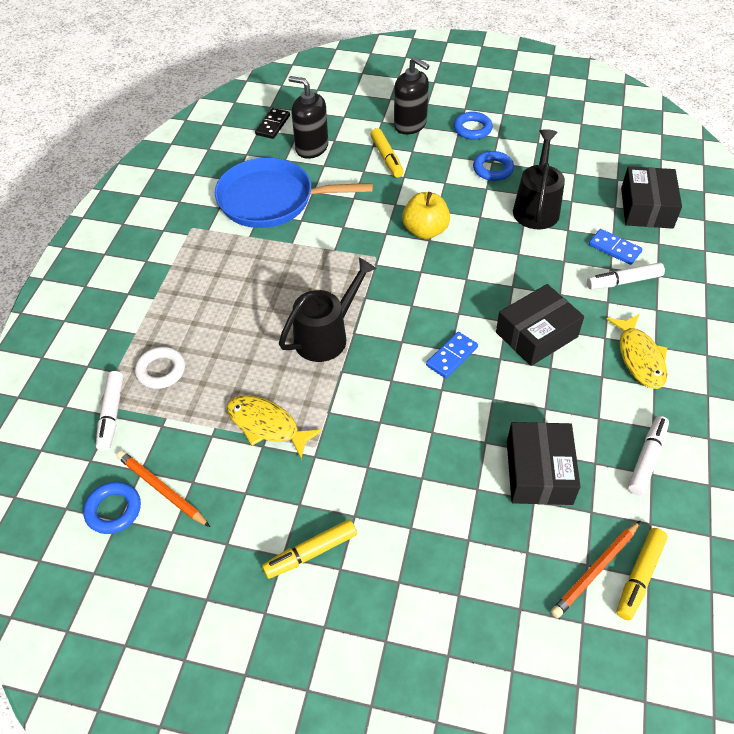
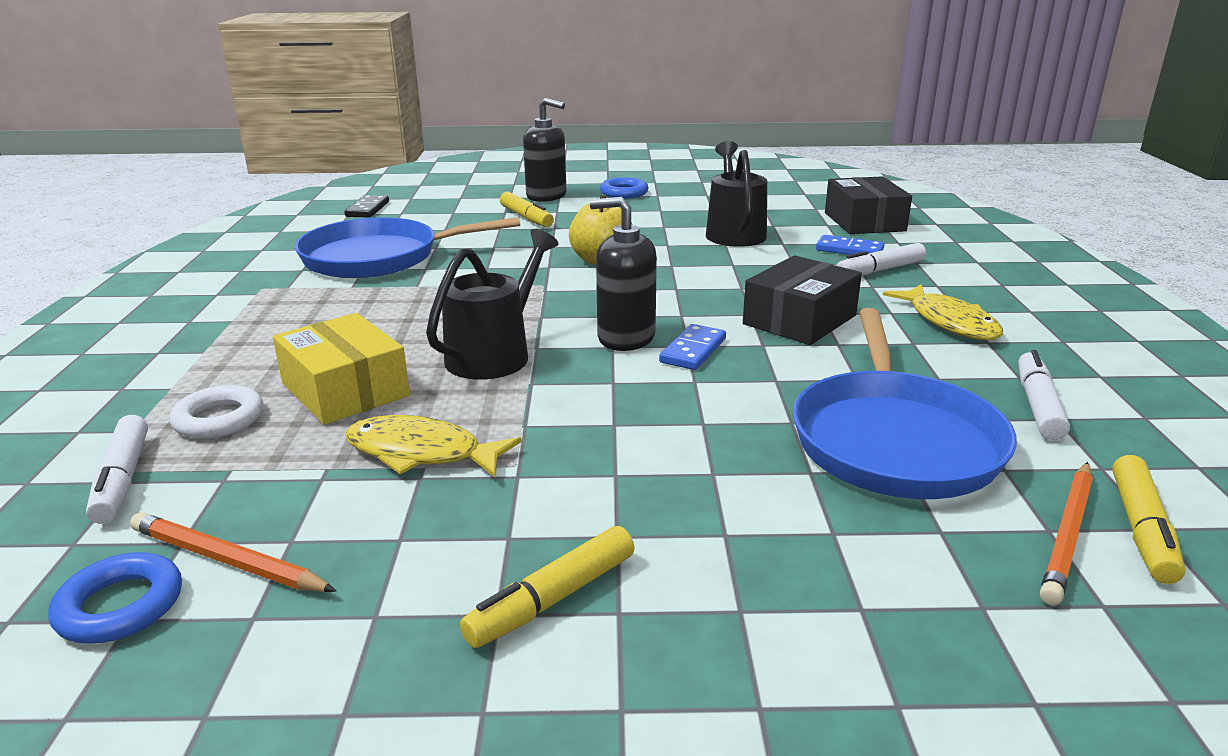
camera: 15 degrees left, 25 degrees down
(232, 356) = (345, 390): none -> yellow box
(311, 148) = (424, 219): black soap dispenser -> black soap dispenser (625, 337)
(493, 169) = (664, 214): blue ring -> none
(539, 472) = (894, 440): black box -> blue pan

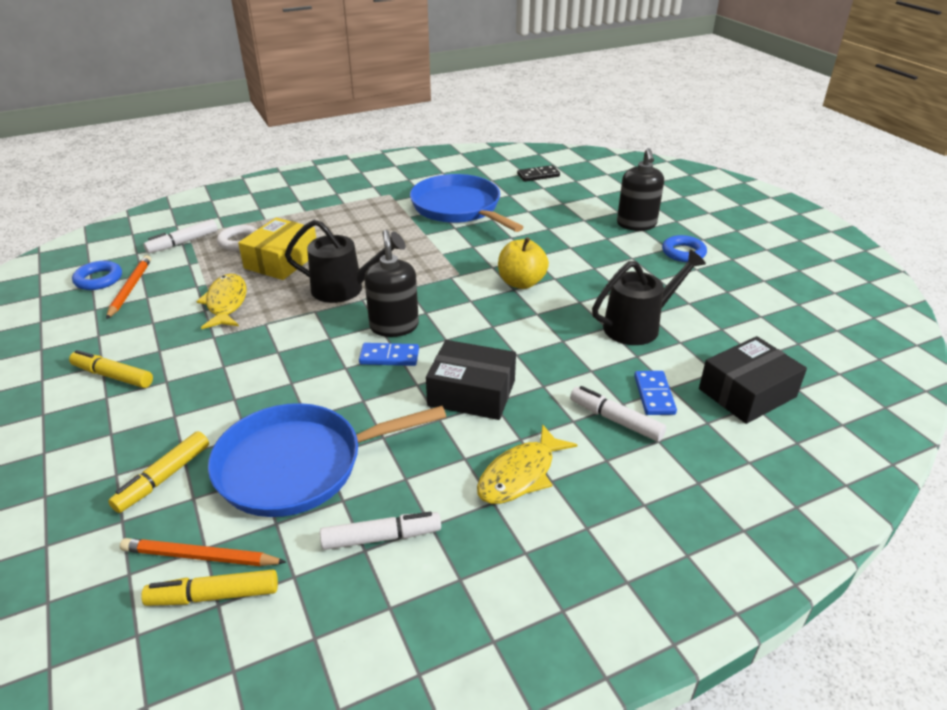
camera: 65 degrees right, 10 degrees up
(526, 218) = (579, 231): yellow marker -> yellow marker (163, 478)

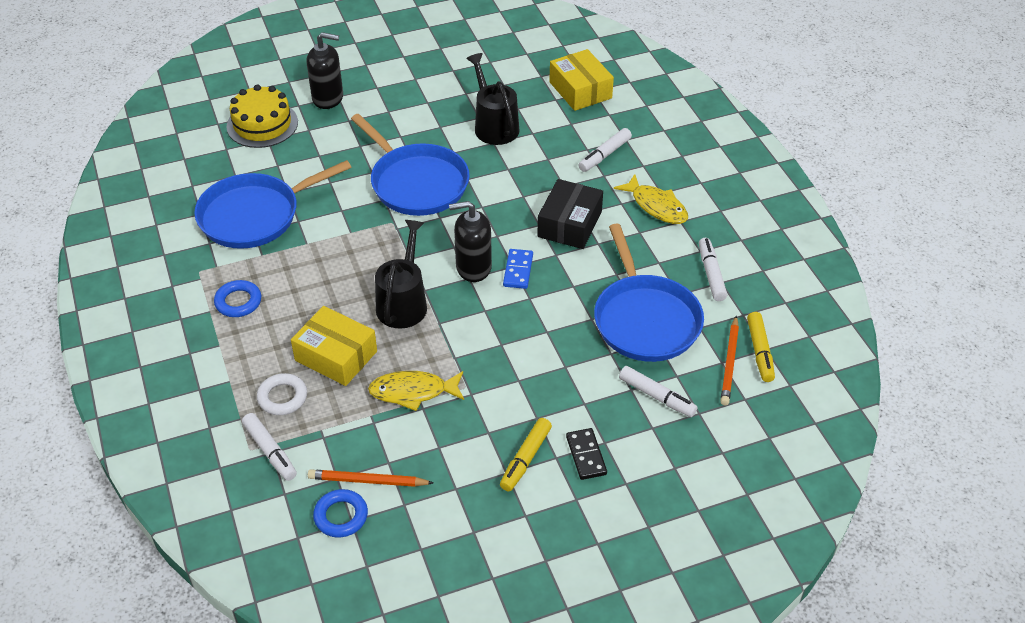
camera: 85 degrees left, 10 degrees up
(163, 478) = (657, 396): yellow marker -> white marker
(521, 282) = (416, 183): yellow apple -> blue pan
(538, 175) = (195, 149): black domino -> black domino (586, 455)
(582, 198) = (262, 124): none -> yellow cake
(654, 395) = (579, 132): blue domino -> none
(683, 252) = (387, 80): blue ring -> blue ring (238, 302)
(747, 393) = (580, 90): black box -> yellow box

